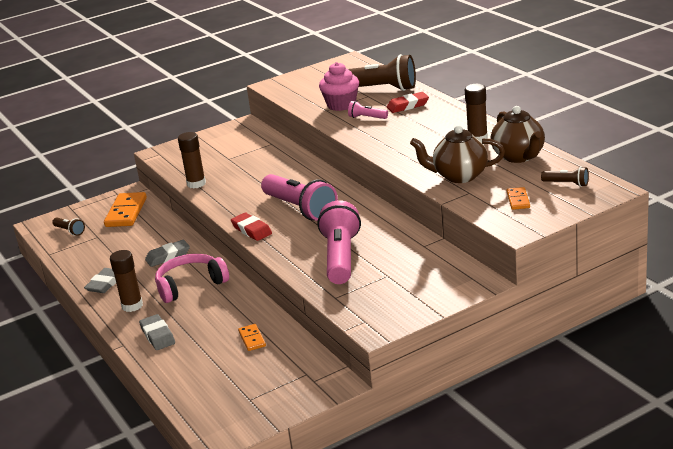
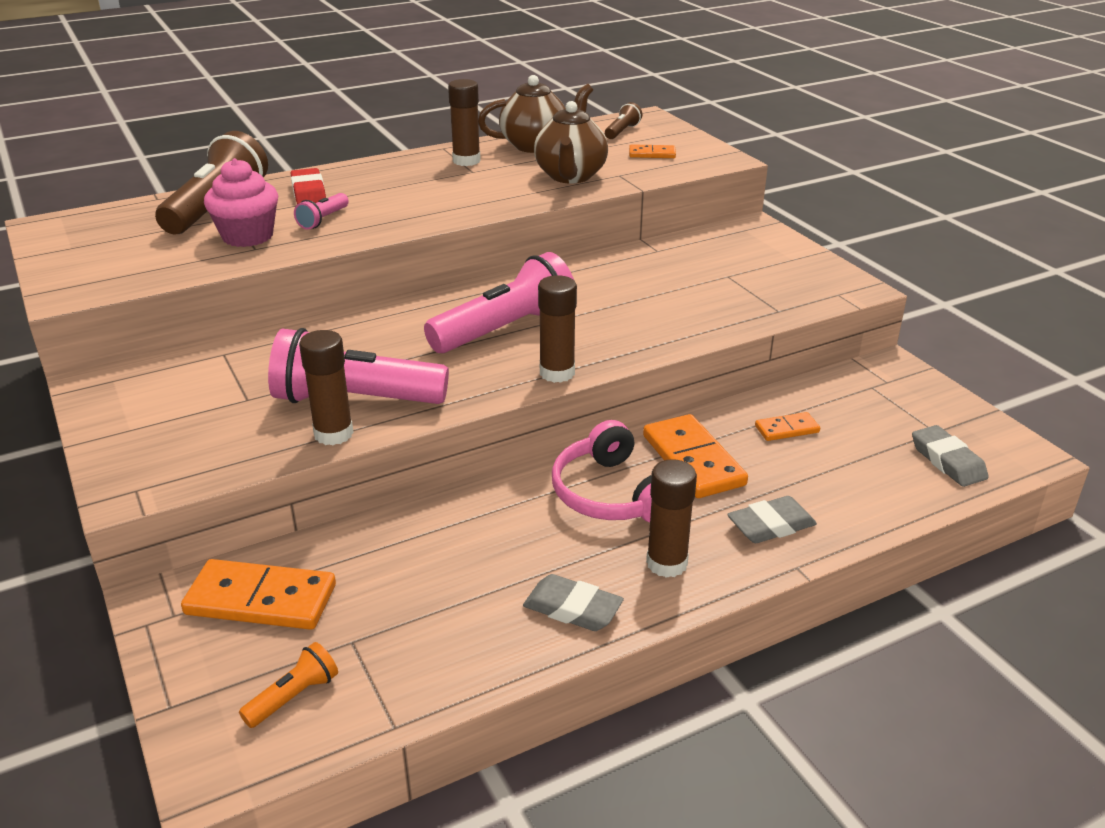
camera: 90 degrees left, 5 degrees up
(70, 231) = (294, 696): brown flashlight -> orange flashlight
(168, 256) = (495, 526): grey eraser -> grey eraser (947, 461)
(220, 308) = (693, 460): none -> orange domino
(251, 230) = (557, 373): red eraser -> brown glue stick
(341, 257) = (672, 303): pink flashlight -> pink flashlight (354, 399)

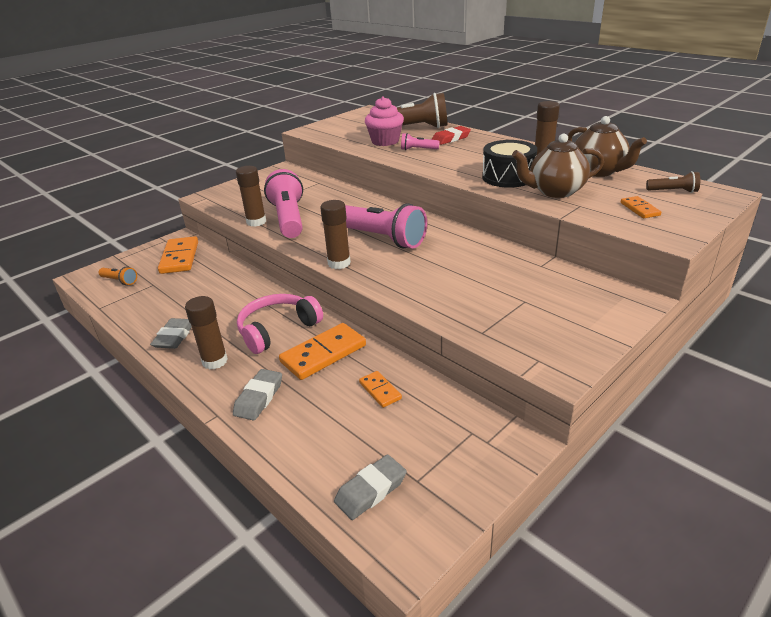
camera: 75 degrees right, 0 degrees up
(500, 189) = (508, 177): none -> black drum
(771, 525) = (259, 398): grey eraser -> grey eraser turned 60 degrees clockwise

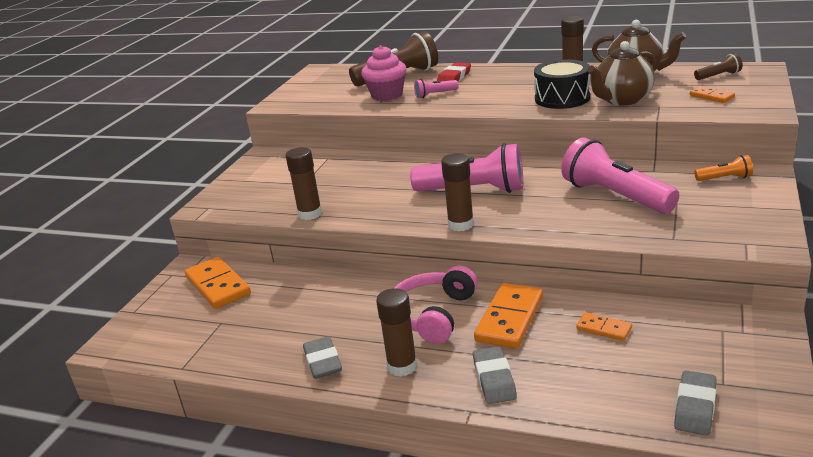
camera: 25 degrees left, 5 degrees down
(120, 281) = (170, 333): orange flashlight -> orange flashlight (724, 178)
(288, 219) = (344, 201): pink flashlight -> pink flashlight (615, 196)

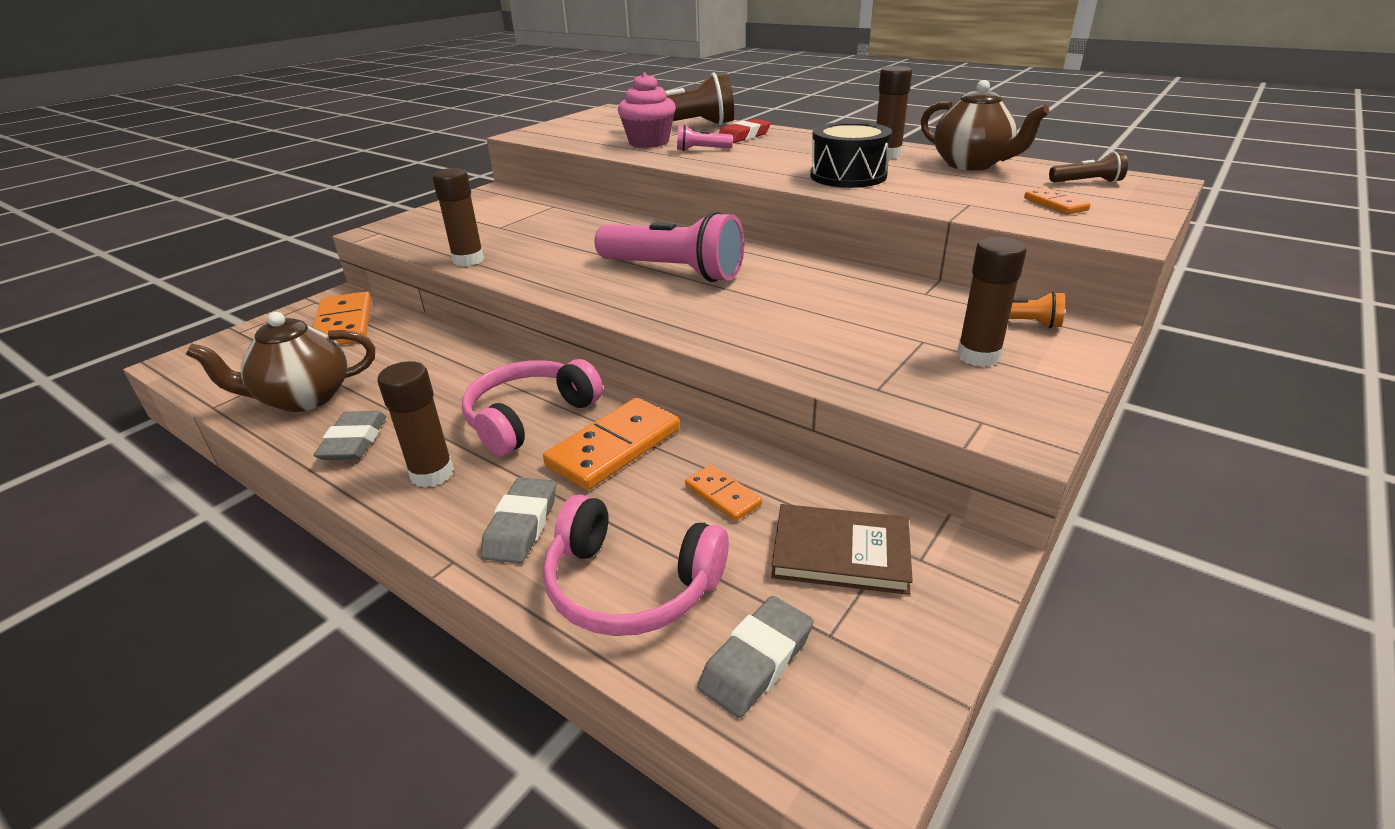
camera: 15 degrees right, 5 degrees up
(461, 224) = (617, 308): brown glue stick -> brown glue stick (978, 356)
(592, 392) = (630, 585): none -> pink headphones
(615, 196) = (844, 314): pink flashlight -> none
(622, 100) = (924, 189): brown teapot -> brown teapot (304, 398)
(697, 341) = (840, 553): none -> brown book

